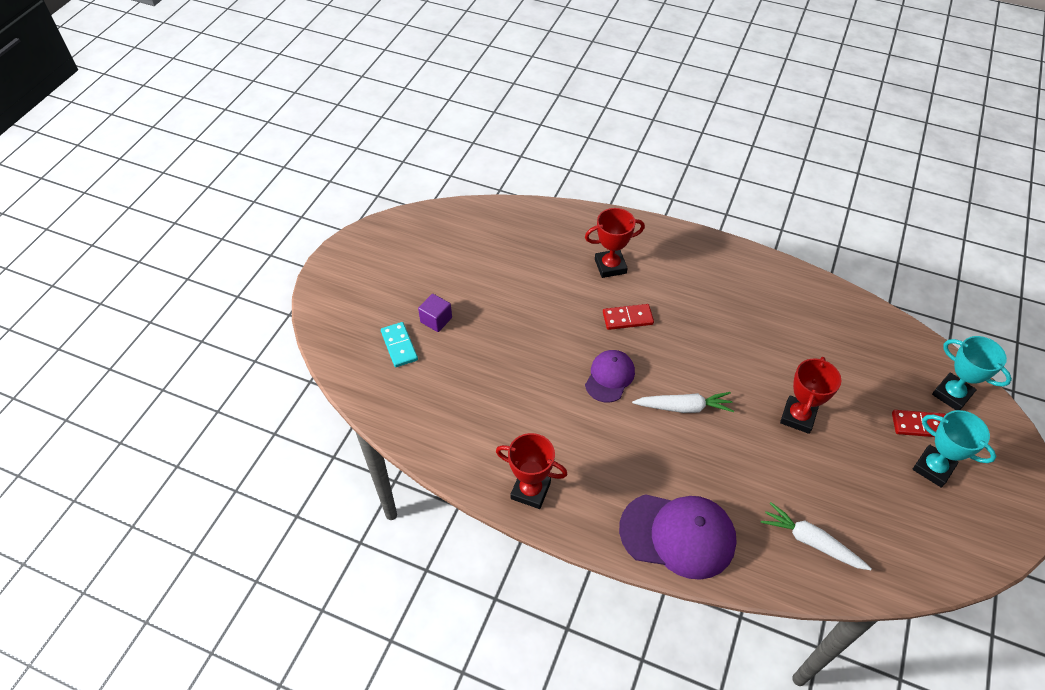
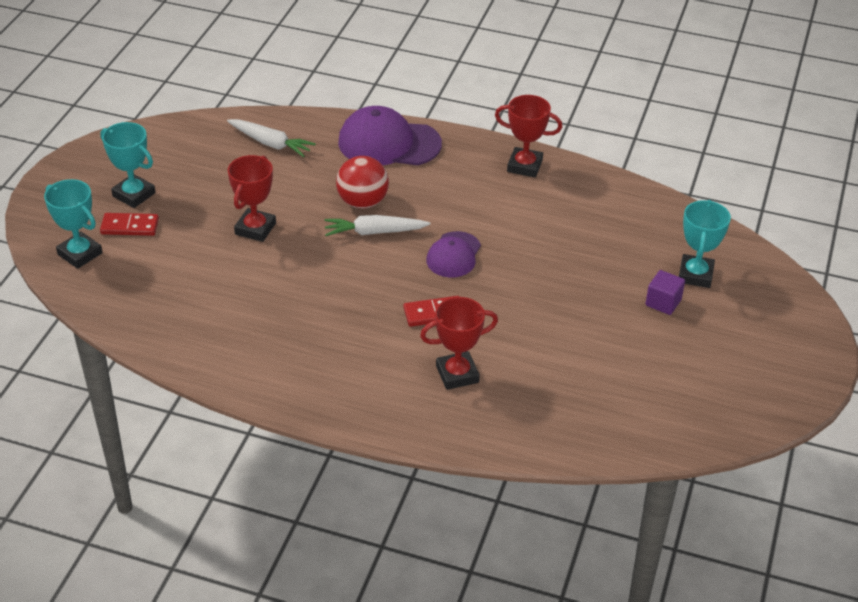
camera: 175 degrees right, 10 degrees down
(399, 346) = (695, 275): turquoise domino -> turquoise trophy
(698, 446) = (362, 202): none -> red ball

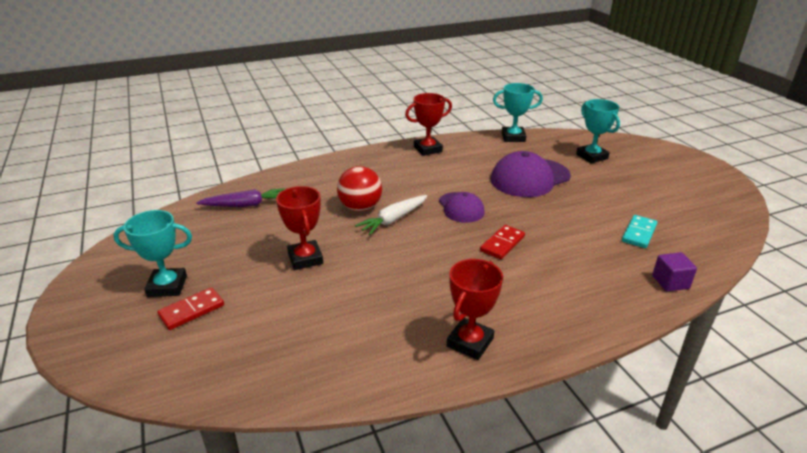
camera: 40 degrees left, 10 degrees down
(80, 254) = (165, 357): turquoise trophy -> turquoise trophy (513, 137)
(270, 143) = (245, 205): white carrot -> purple carrot
(389, 143) = (330, 171): purple cap -> purple cap (529, 178)
(457, 374) = (573, 269): red trophy -> red trophy (470, 342)
(581, 383) = (639, 233): none -> turquoise domino
(663, 302) = (601, 175): purple cube -> purple cube (670, 282)

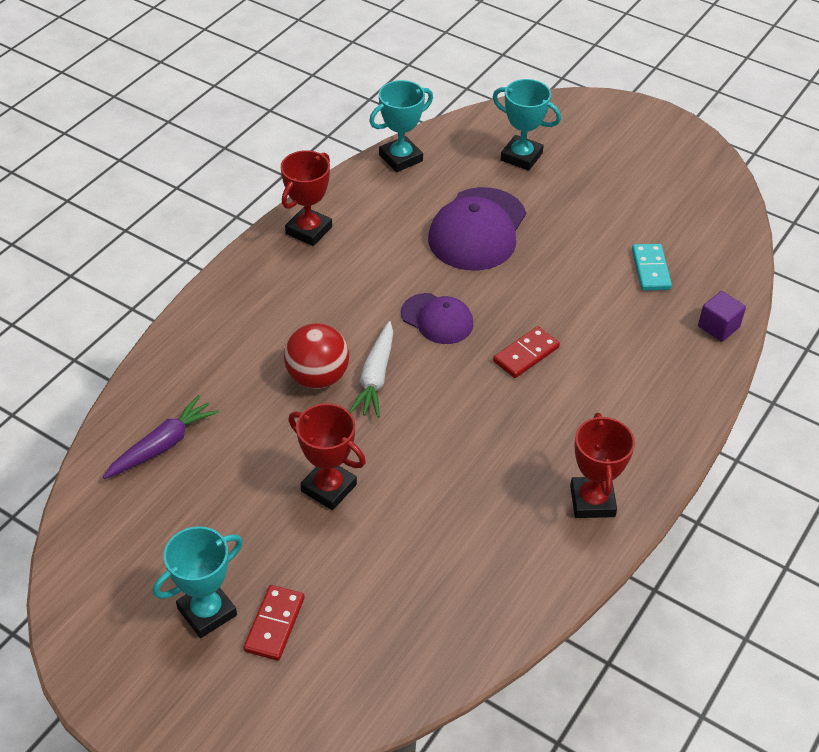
camera: 35 degrees left, 15 degrees up
(502, 244) = (526, 354): red domino -> red domino turned 45 degrees clockwise

